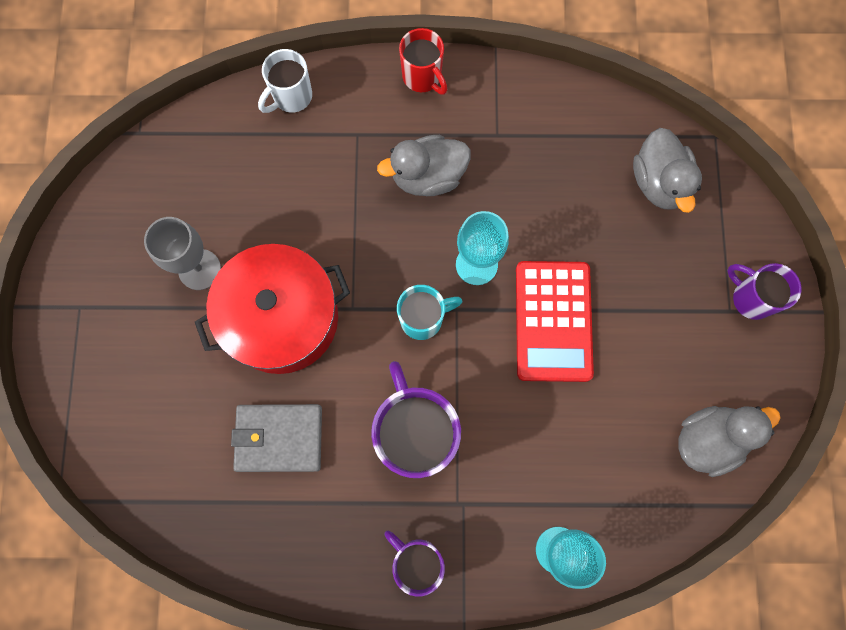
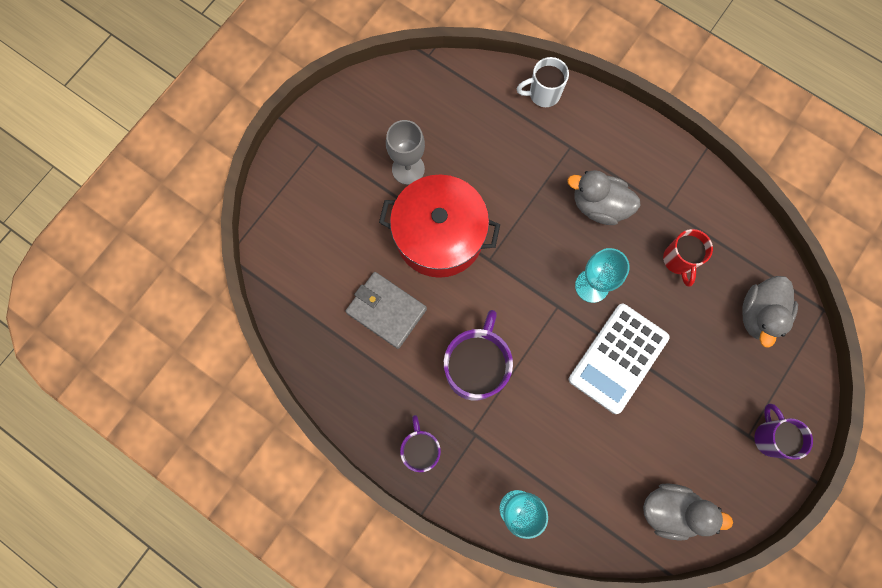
camera: 35 degrees right, 0 degrees up
(423, 77) = (641, 136): red mug -> red mug (679, 260)
(423, 319) = (531, 297): turquoise mug -> none
(553, 321) = (618, 358): red calculator -> white calculator

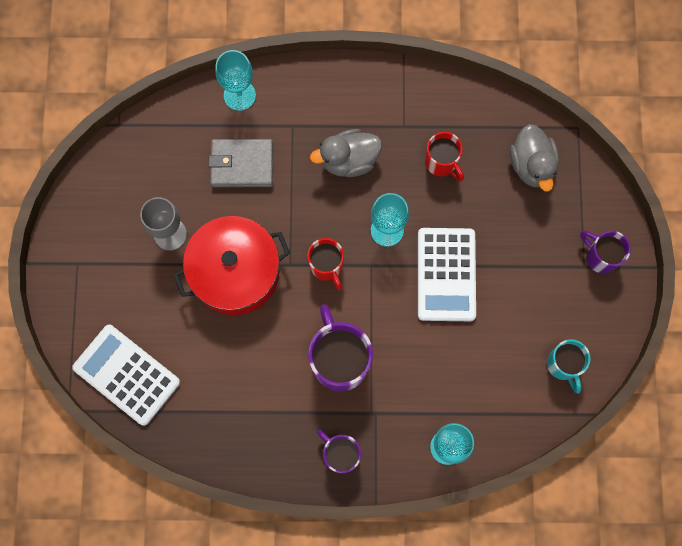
camera: 35 degrees left, 0 degrees up
(293, 259) = (126, 375): none -> white calculator
(386, 311) = (235, 364): grey wallet -> grey wallet (242, 164)
(519, 282) = (327, 266): none -> red mug
(543, 94) = (239, 95): white mug -> turquoise goblet
(671, 510) = (563, 365): grey duck -> turquoise mug

